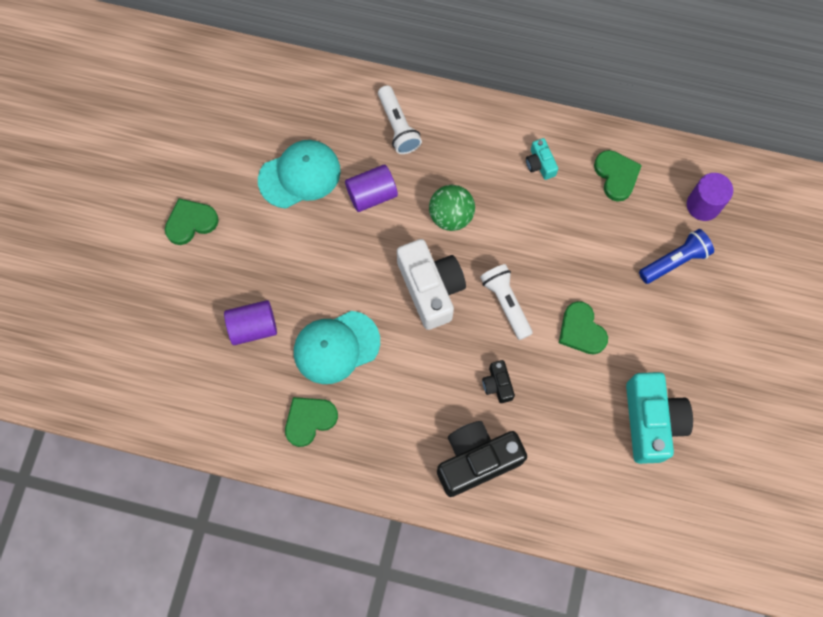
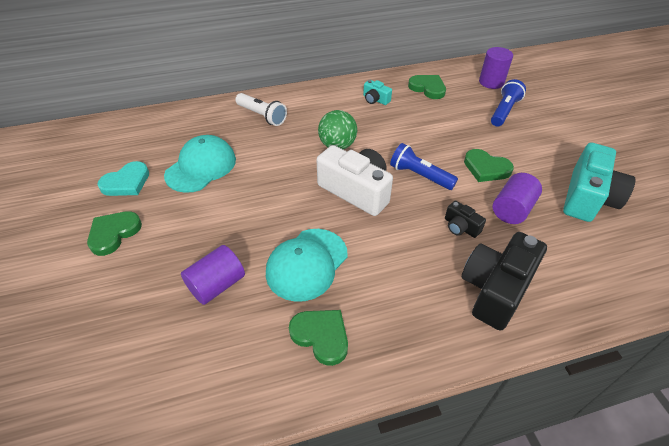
camera: 30 degrees left, 25 degrees down
(222, 160) = (126, 182): none -> turquoise heart
(309, 420) = (321, 336): green heart -> green heart turned 105 degrees clockwise
(372, 194) = (268, 156): purple cylinder -> purple cylinder (512, 209)
(506, 303) = (420, 175): white flashlight -> blue flashlight
(651, 421) = (588, 197): turquoise camera -> turquoise camera turned 60 degrees clockwise

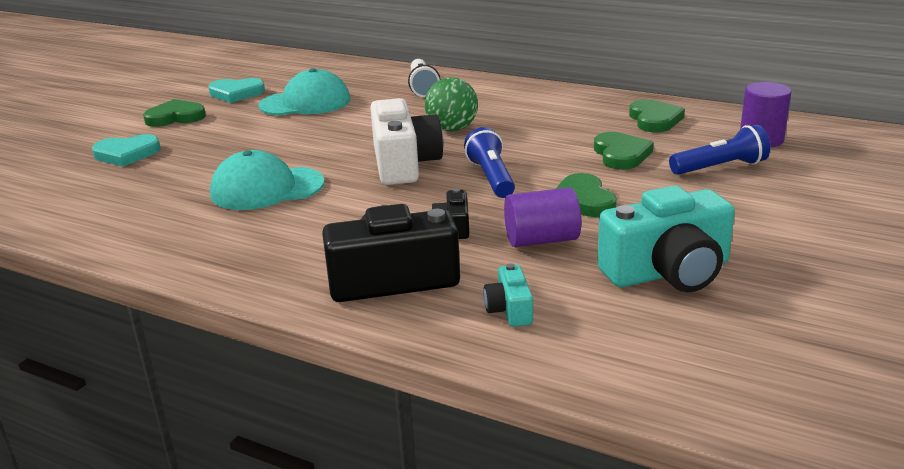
camera: 45 degrees right, 20 degrees down
(136, 296) = (126, 154): none -> turquoise heart
(217, 285) = (183, 171): purple cylinder -> none
(321, 336) = (193, 230): green heart -> green heart (621, 154)
(375, 99) = (566, 110): turquoise camera -> turquoise camera (509, 310)

